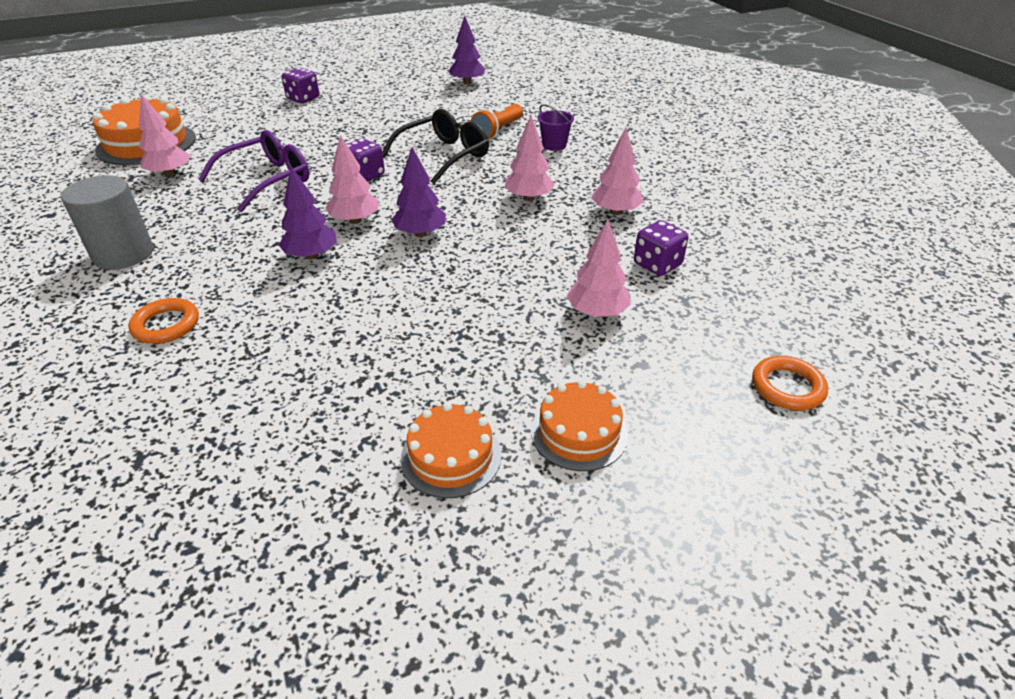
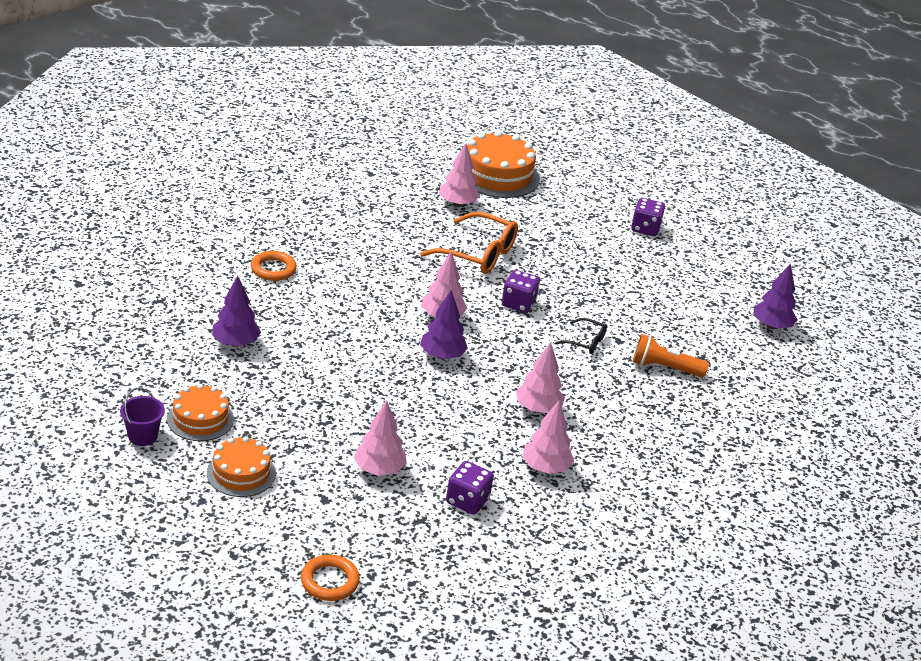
camera: 65 degrees right, 5 degrees down
(123, 254) = (340, 223): grey cylinder -> none
(266, 180) = (477, 253): purple glasses -> orange glasses
(311, 256) = (381, 307): purple tree -> purple tree (235, 343)
(443, 156) = (585, 342): black glasses -> black glasses, size x0.51
(554, 145) = (659, 412): purple bucket -> purple bucket (143, 436)

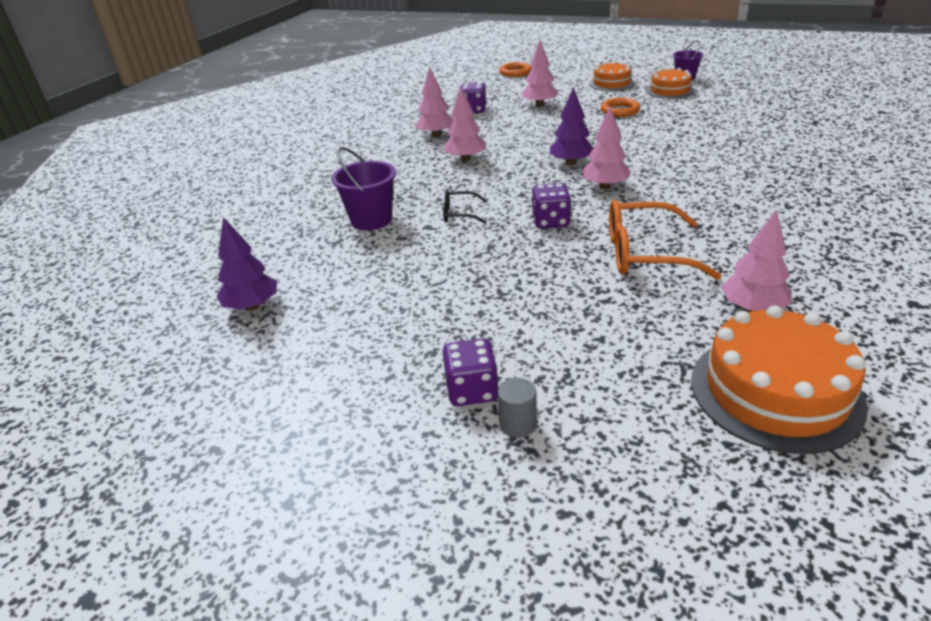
camera: 165 degrees right, 0 degrees up
(235, 343) = (719, 121): purple tree -> none
(273, 269) = (789, 167): orange ring -> orange ring (620, 111)
(630, 209) = (518, 424): none -> grey cylinder
(664, 368) = (371, 220): orange flashlight -> purple bucket

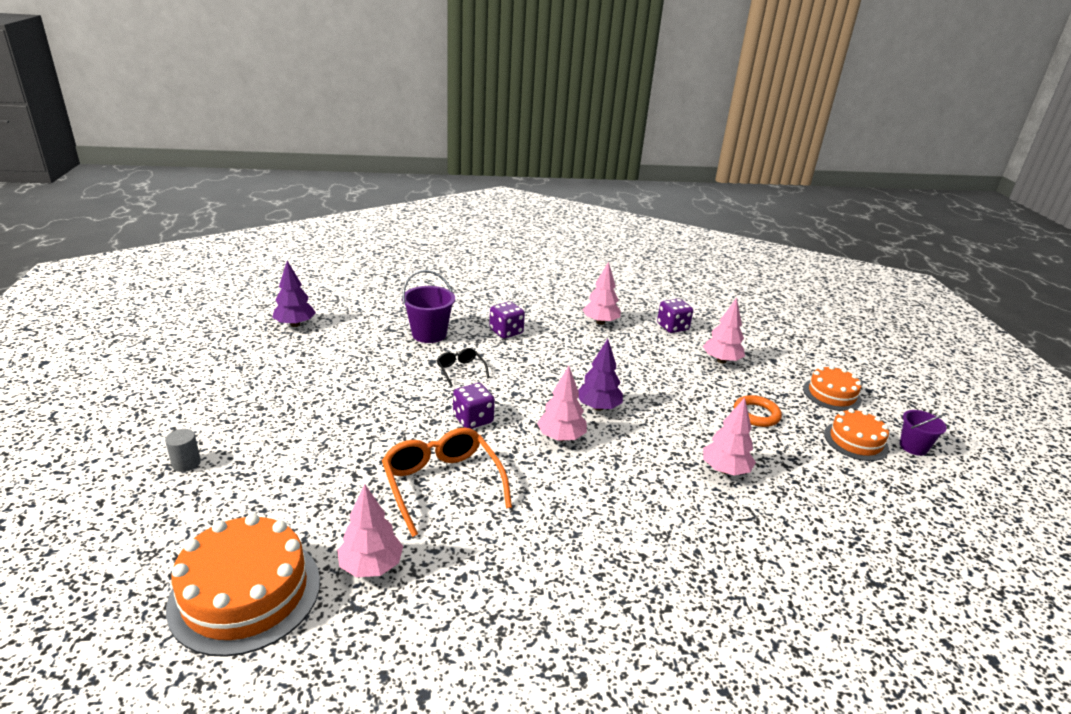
camera: 55 degrees right, 5 degrees down
(465, 159) = (563, 349): pink tree -> pink tree (725, 470)
(471, 390) = (220, 435): purple dice -> purple dice (506, 332)
(515, 72) = (793, 327): orange ring -> none

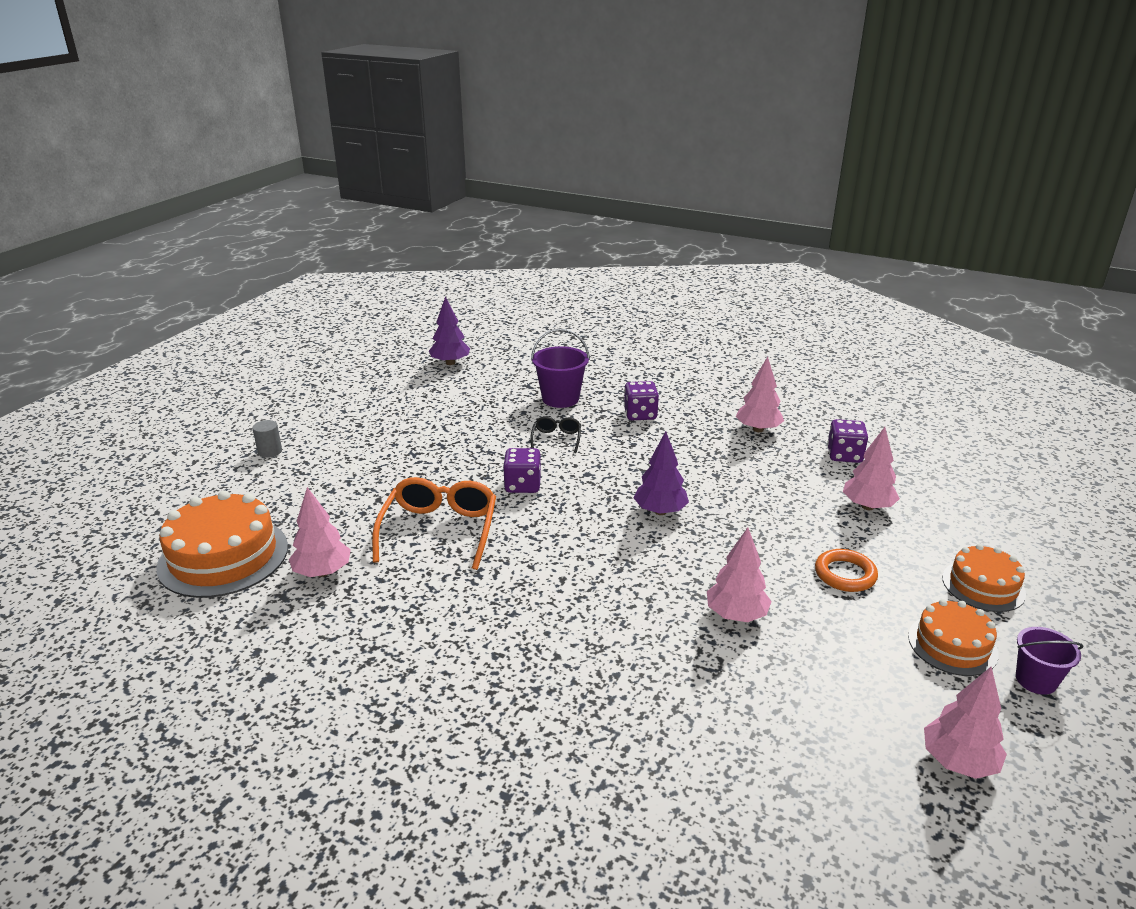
camera: 35 degrees right, 0 degrees up
(561, 437) = (590, 527): pink tree -> pink tree (958, 762)

